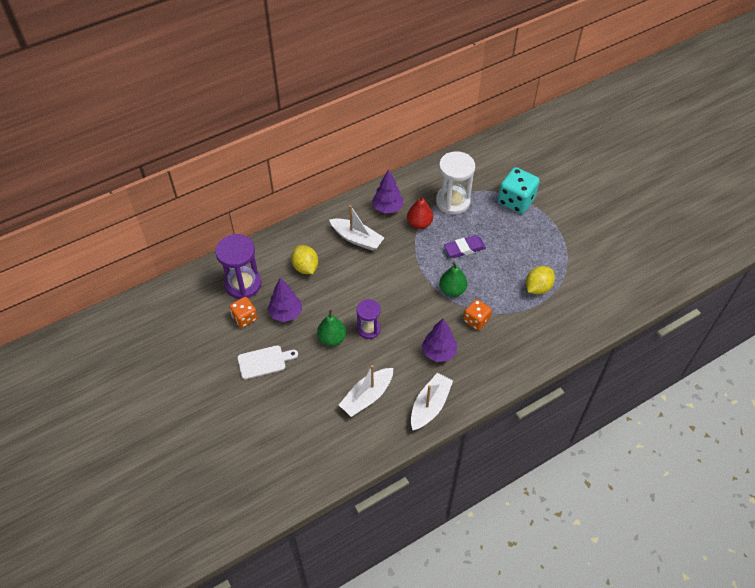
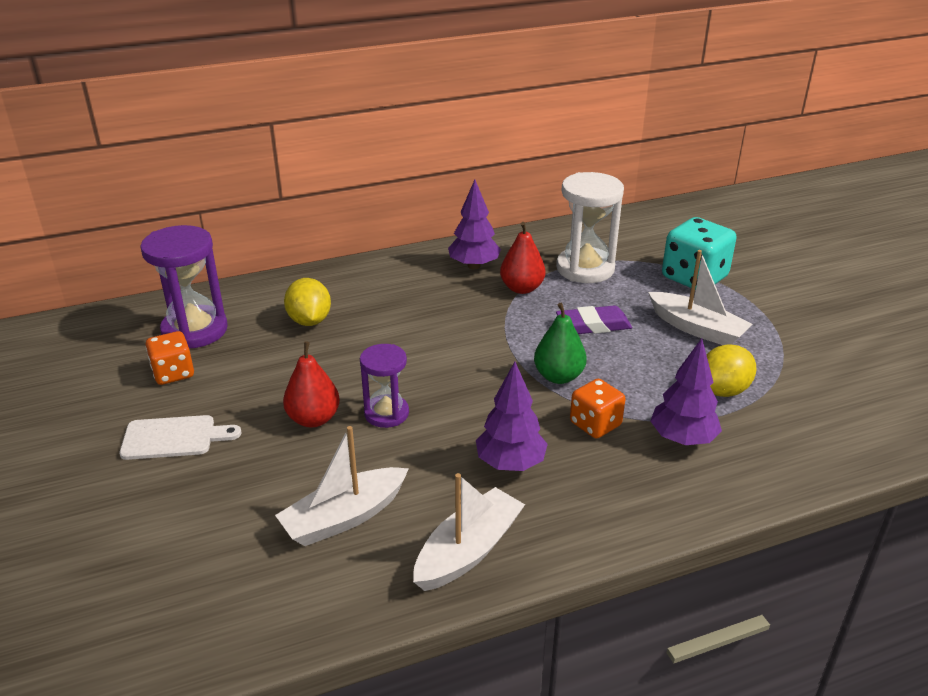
camera: 10 degrees right, 20 degrees down
(286, 313) = (247, 375): purple tree -> purple tree (682, 439)
(332, 338) = (313, 419): green pear -> red pear
(357, 239) = (410, 296): white boat -> white boat (697, 329)

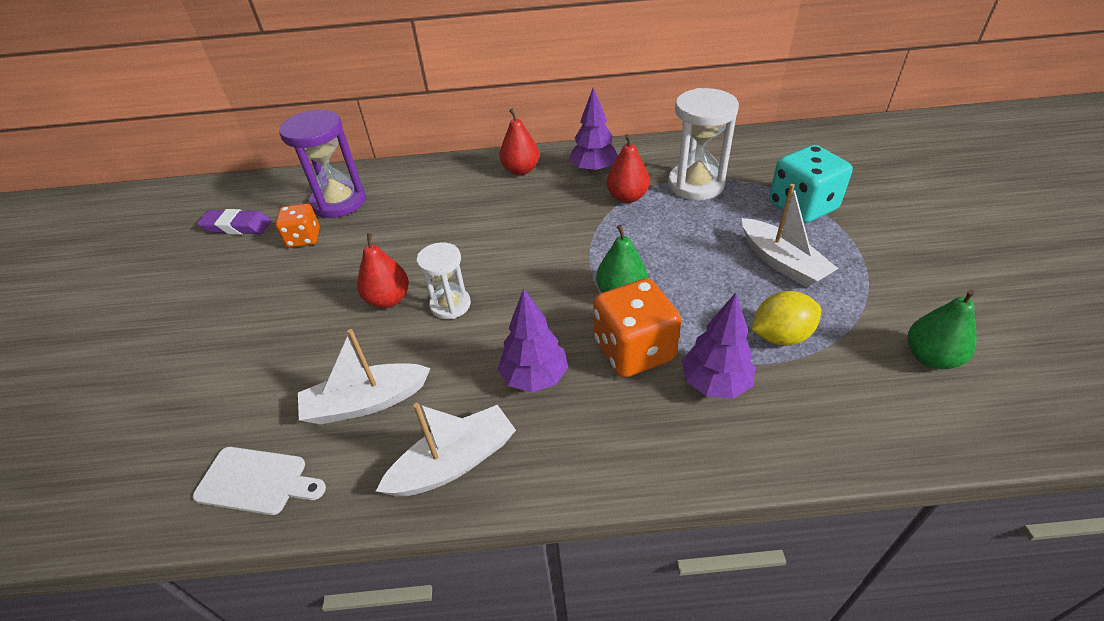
camera: 20 degrees right, 10 degrees up
(174, 437) = (274, 297): white cutting board -> white cutting board (256, 481)
(309, 321) = (430, 205): yellow lemon -> none
(386, 413) = (450, 305): purple hourglass -> white hourglass
(394, 274) = (521, 170): none -> red pear
(593, 325) = (678, 244): purple eraser -> purple eraser (237, 226)
(595, 424) = (633, 350): orange dice -> orange dice, size x1.63
(852, 388) = (930, 357): none -> green pear

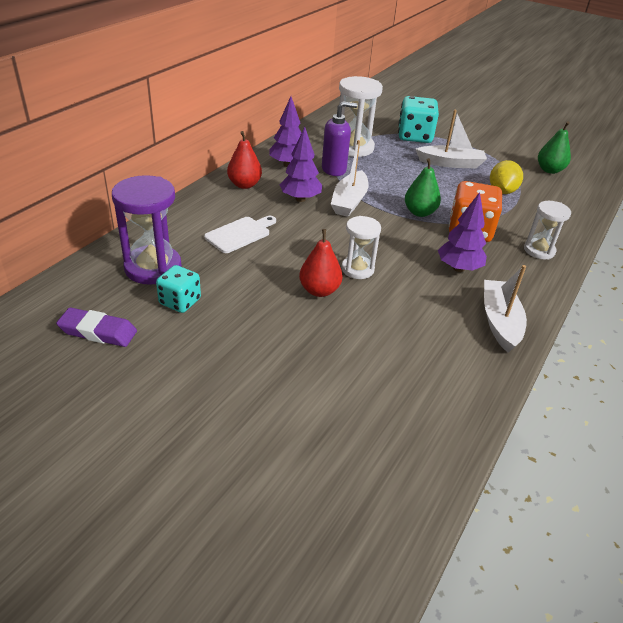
camera: 60 degrees left, 5 degrees down
(237, 226) = (98, 331): purple eraser -> purple eraser turned 60 degrees clockwise
(256, 481) = (445, 409): white cutting board -> white cutting board (240, 234)
(304, 238) = (180, 302): orange dice -> turquoise dice
(366, 402) = (416, 337): white boat -> white boat (349, 201)
(627, 197) = (334, 169): red pear -> purple soap dispenser
(668, 436) = (539, 250): none -> white hourglass
(715, 383) = (516, 222): purple tree -> purple tree (300, 199)

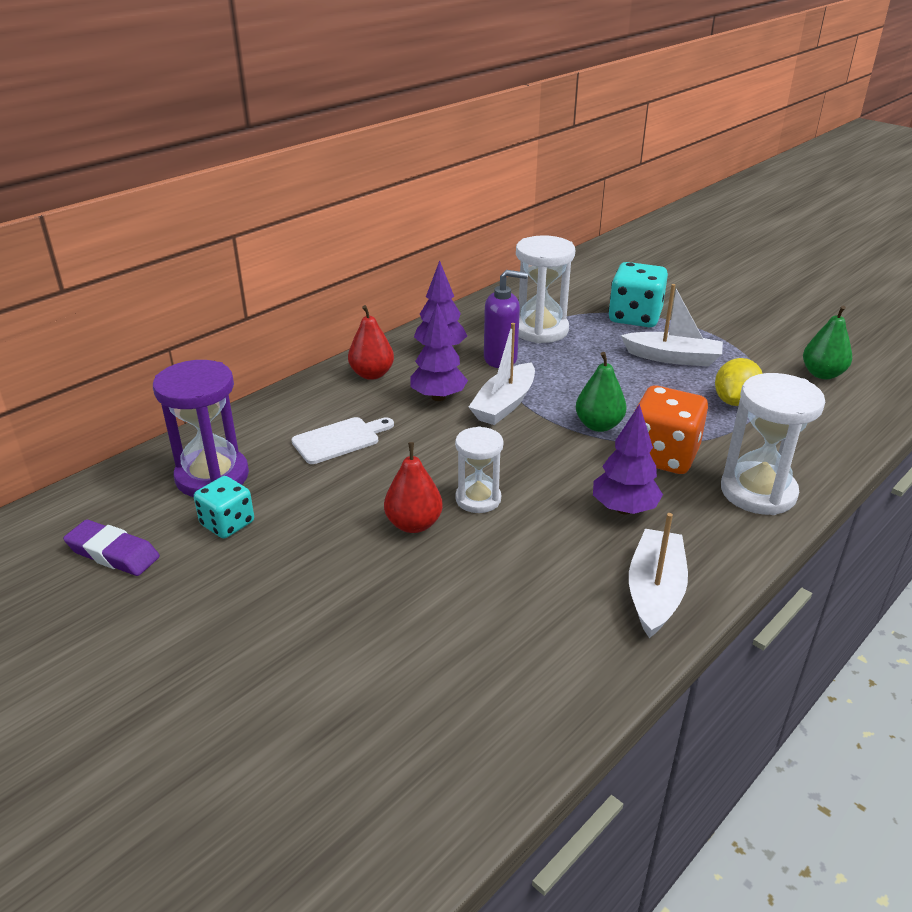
camera: 15 degrees right, 5 degrees down
(539, 250) = (758, 492): white hourglass -> white hourglass, size x1.63

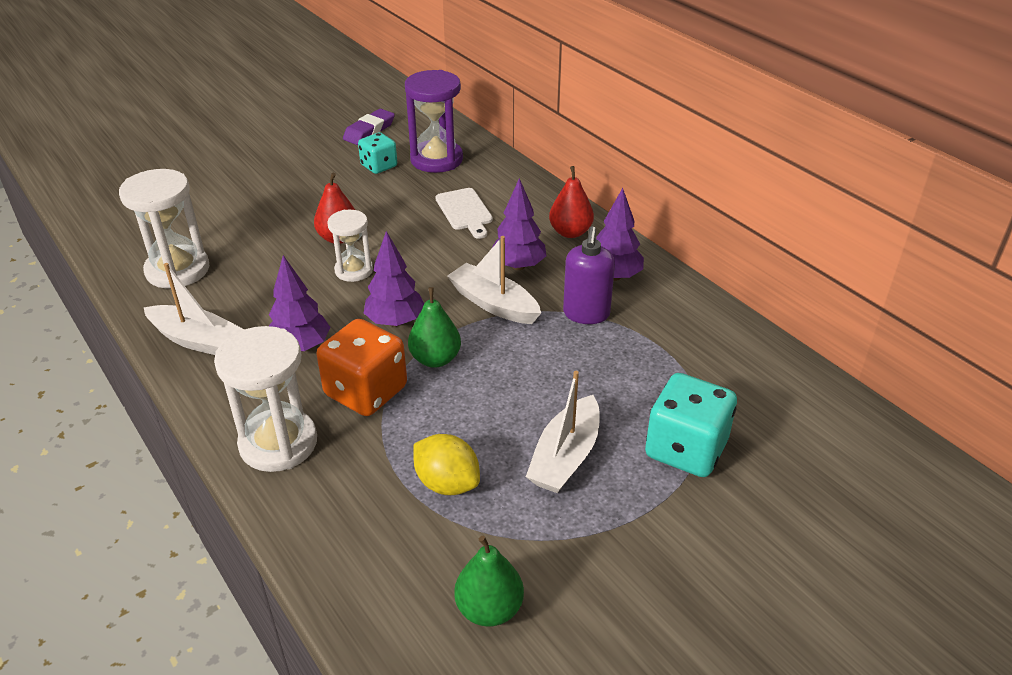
camera: 100 degrees right, 5 degrees up
(540, 330) = (654, 354): white hourglass -> white hourglass (177, 270)
(555, 456) = (395, 321): none -> purple tree

